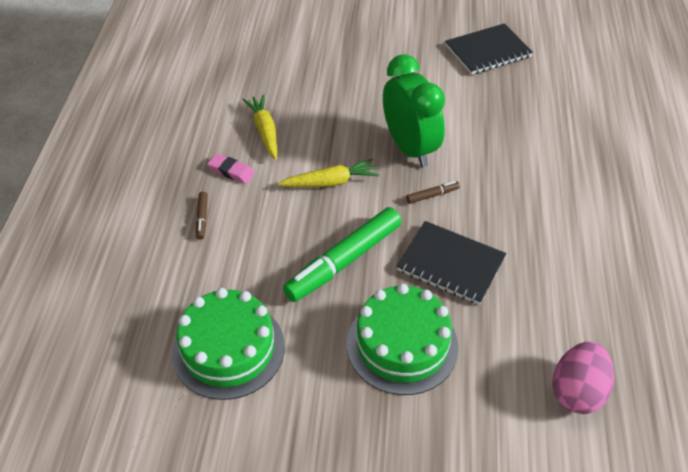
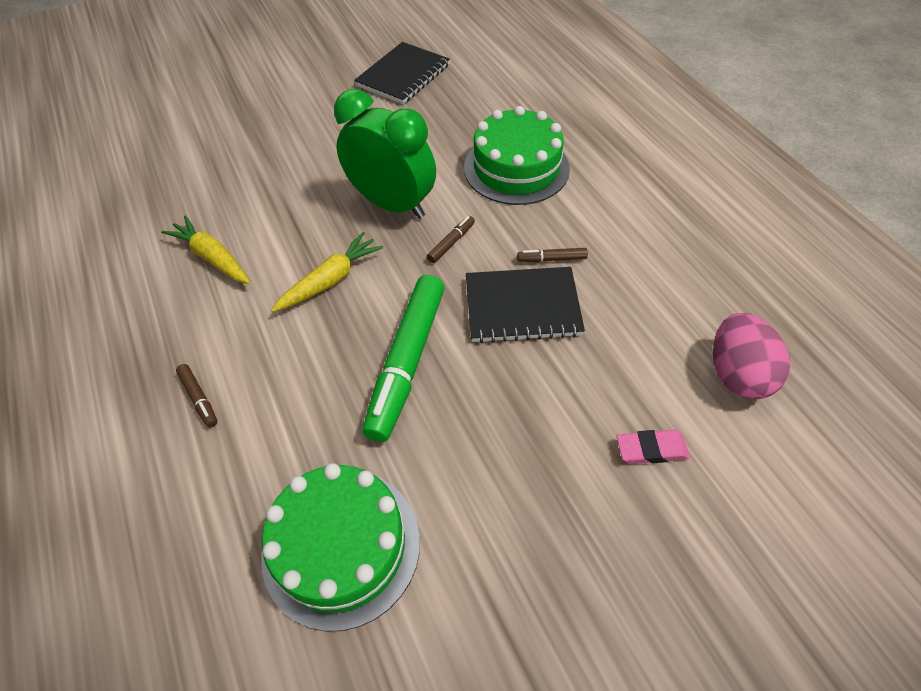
camera: 30 degrees left, 5 degrees up
(231, 171) = (200, 323): pink eraser -> pink eraser (651, 449)
(402, 345) = (537, 423): green cake -> green cake (516, 168)
(498, 242) = (552, 259): none -> brown marker

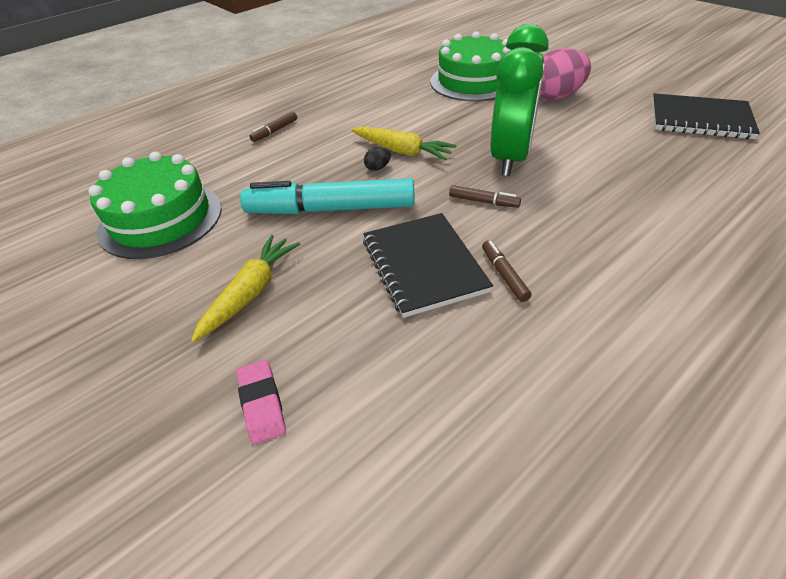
camera: 75 degrees right, 10 degrees down
(212, 257) = (398, 100): yellow carrot -> yellow carrot (251, 292)
(351, 308) = (378, 168): none -> black egg
(407, 362) = (331, 209): green marker -> turquoise marker
(516, 168) = (630, 221): green cake -> green cake (473, 81)
(737, 374) = (396, 495): pink egg -> pink egg (556, 96)

